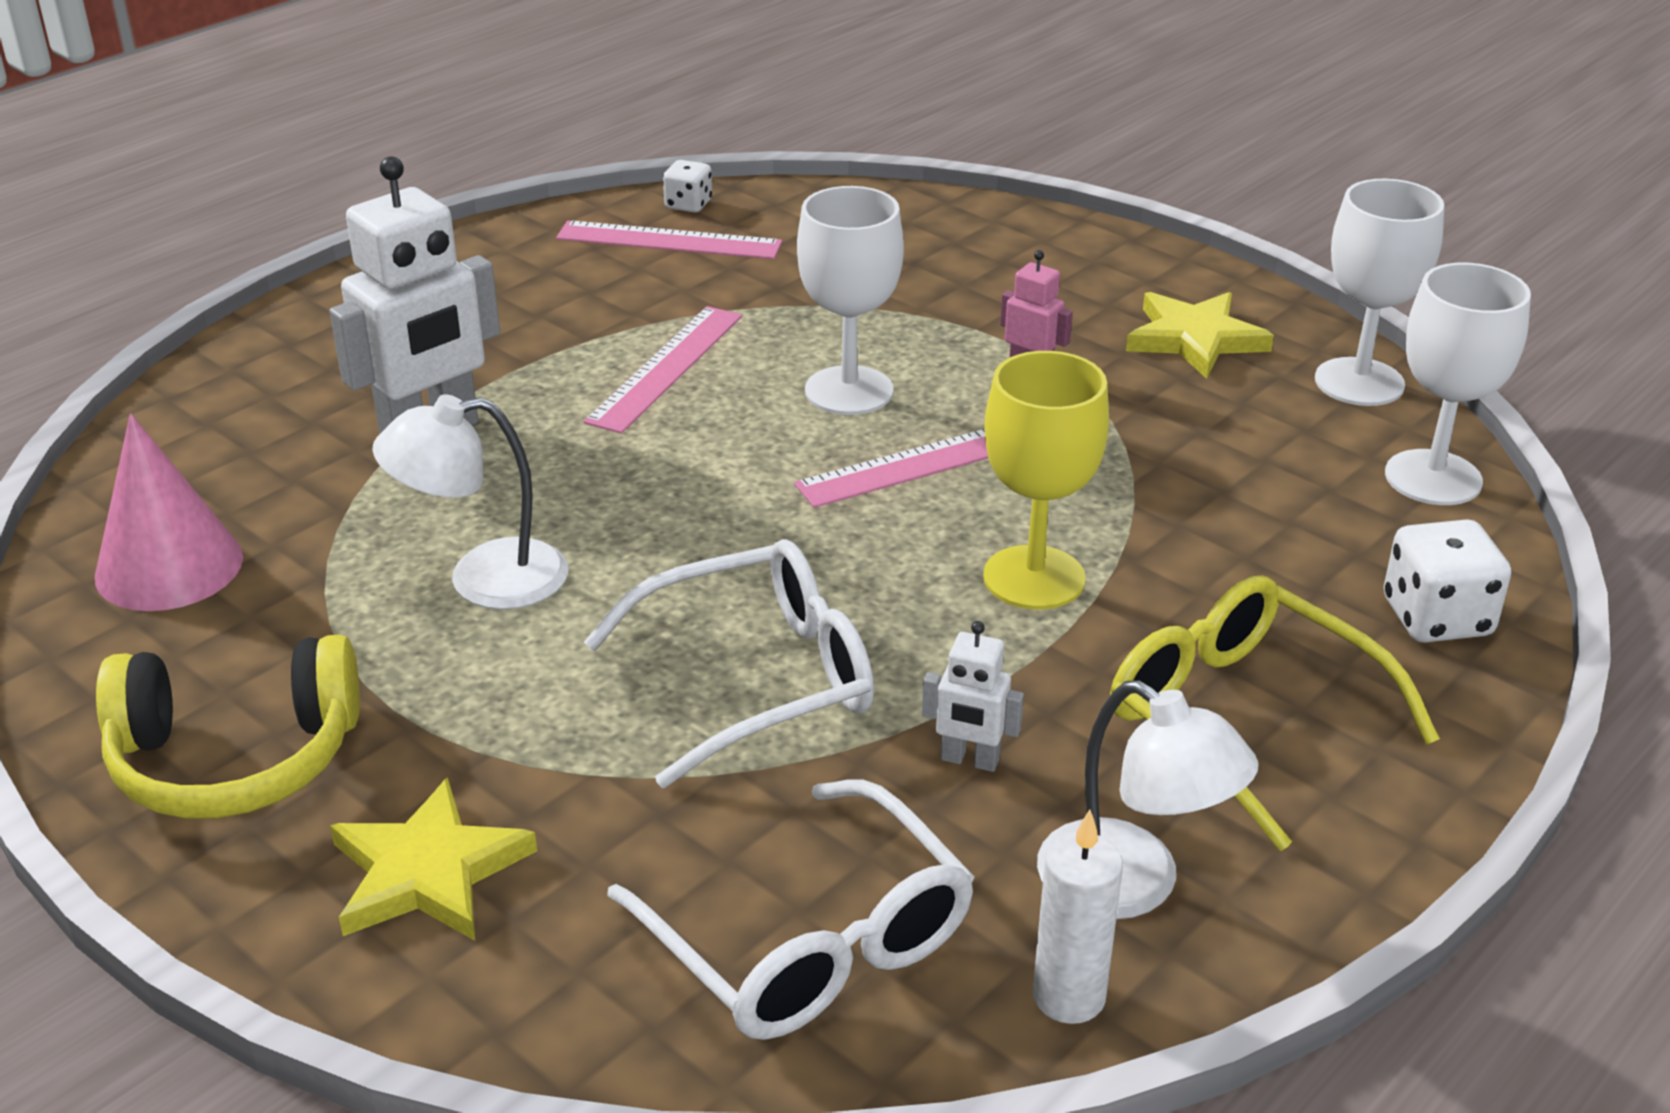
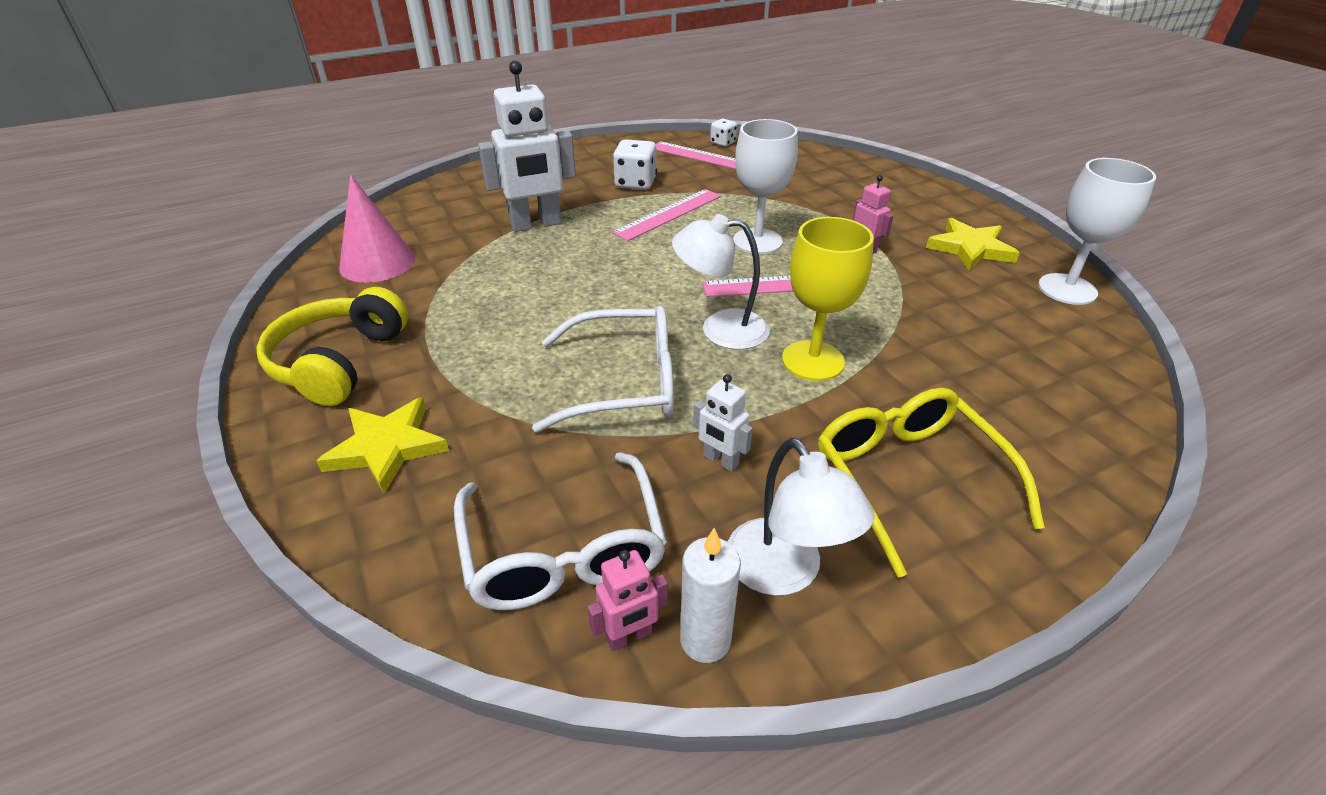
camera: 20 degrees right, 5 degrees up
(235, 759) = (339, 362): yellow headphones -> yellow headphones turned 90 degrees clockwise
(483, 579) = (515, 298): white lamp -> white lamp (720, 329)
(966, 1021) = (629, 636): none -> pink robot
(1433, 478) = (1098, 354): white goblet -> none
(1436, 618) = (1071, 443): white dice -> white dice (635, 183)

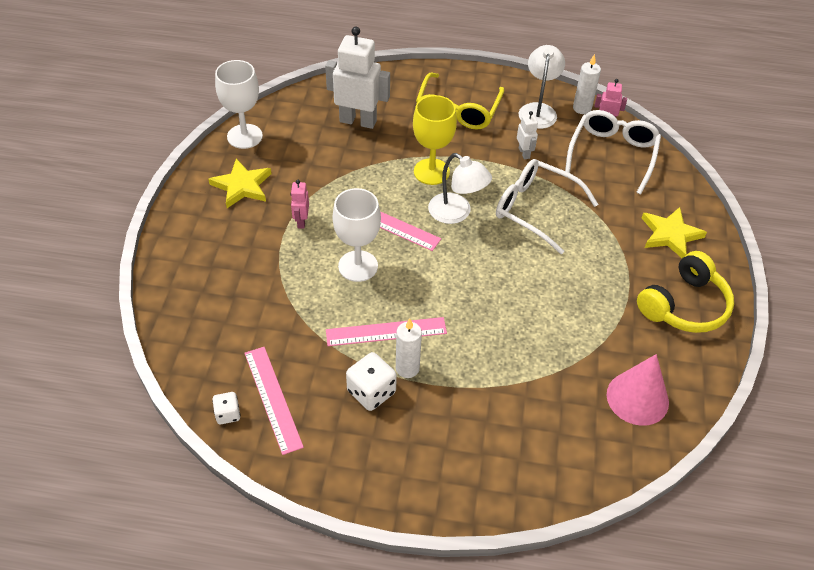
camera: 145 degrees left, 10 degrees up
(536, 224) = (495, 379): white robot -> white robot (358, 121)
(622, 203) = (407, 368): none -> white candle

